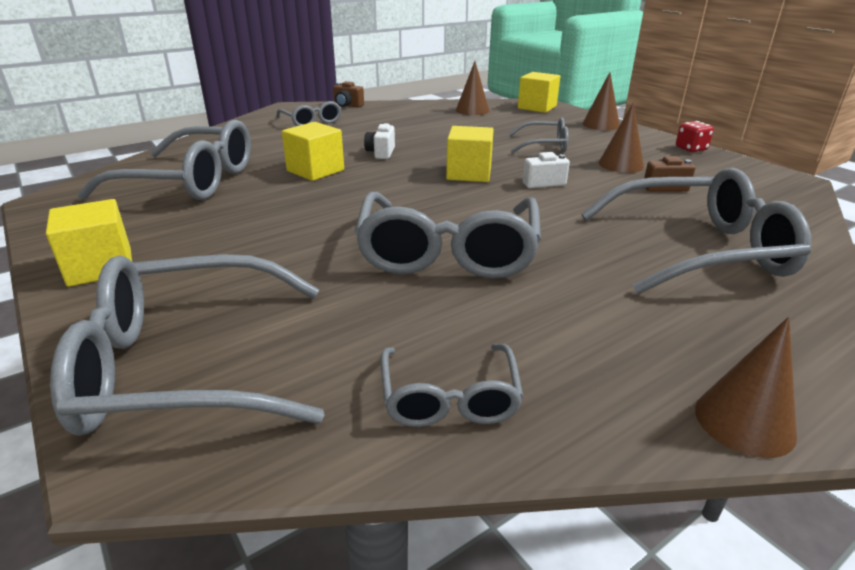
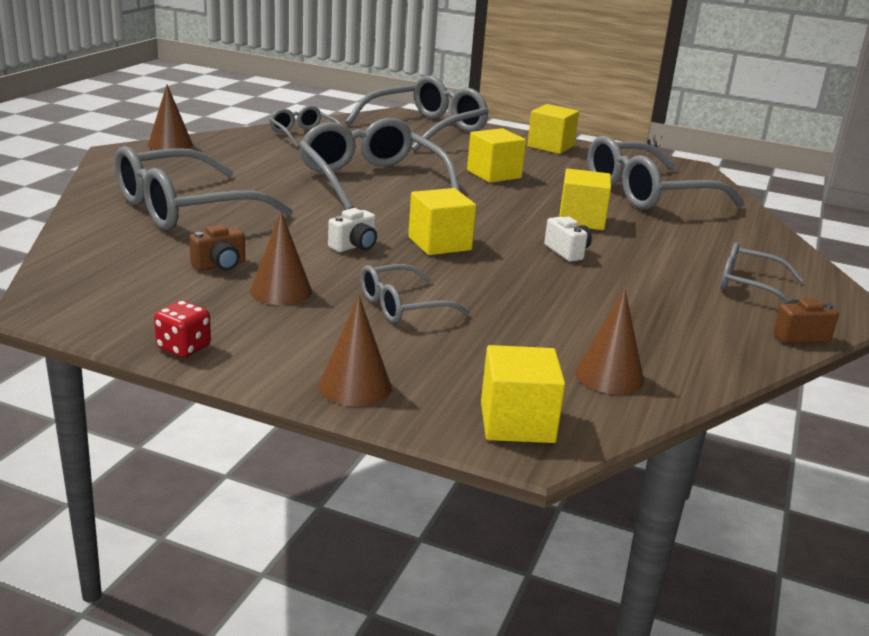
camera: 145 degrees right, 5 degrees down
(287, 232) = (494, 174): none -> yellow cube

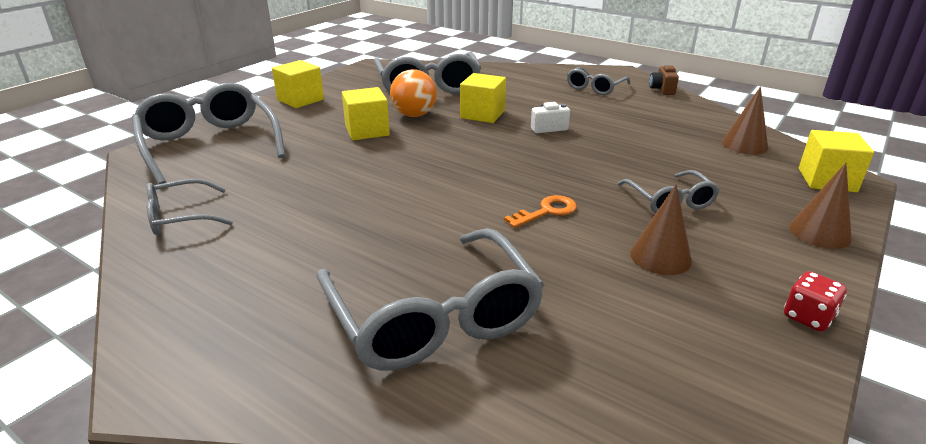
camera: 75 degrees left, 5 degrees up
(170, 145) = (149, 332): brown cone -> none
(220, 265) = (608, 292): brown camera -> none
(354, 246) = (546, 211): white camera -> orange key
(371, 180) = (365, 188): grey glasses -> none
(439, 243) = (536, 172): yellow cube -> none
(551, 190) = (414, 115): none -> orange ball

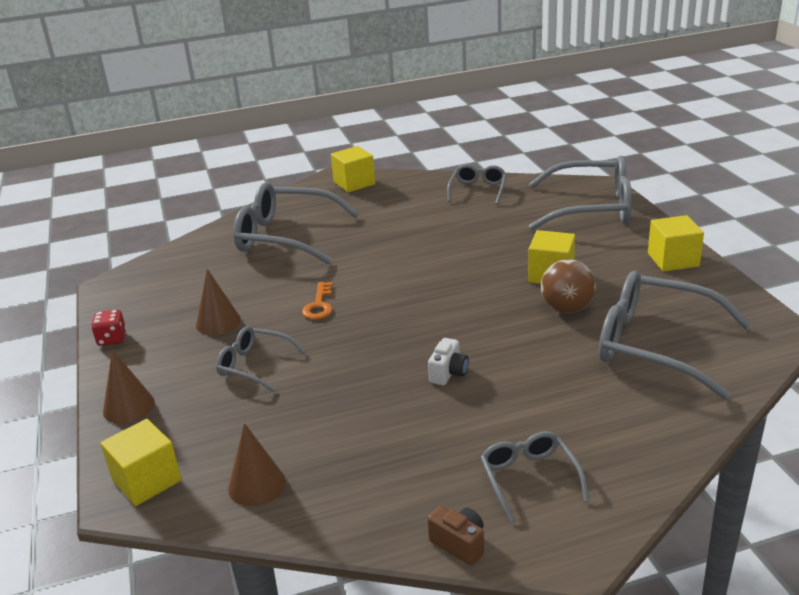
camera: 130 degrees right, 0 degrees up
(414, 115) = (567, 308): orange ball -> brown ball
(482, 114) = (527, 348): yellow cube -> yellow cube (354, 183)

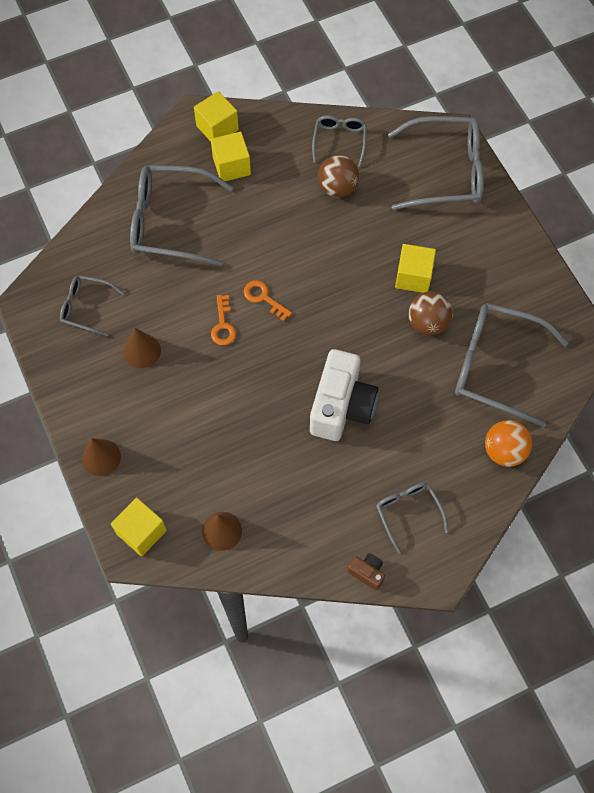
camera: 10 degrees left, 35 degrees up
(112, 339) = (57, 376): red dice -> none
(254, 365) = (187, 404): grey glasses -> grey glasses (86, 307)
(372, 287) = (264, 298): none -> orange key
(448, 373) = (341, 407): white camera -> white camera, size x2.32
(471, 217) = (337, 188): none -> brown ball
(672, 421) = (504, 451): none -> orange ball
(673, 260) = (514, 253): yellow cube -> yellow cube (231, 166)

